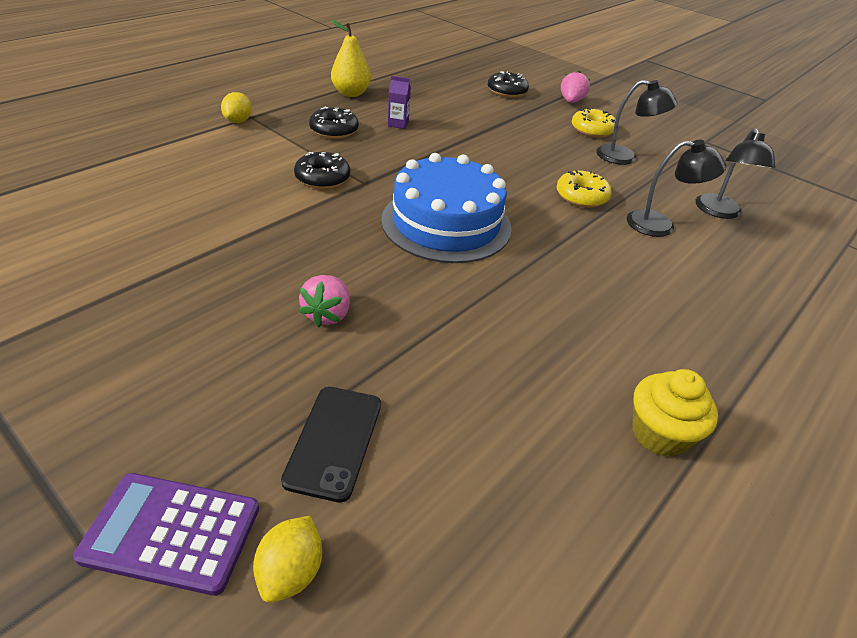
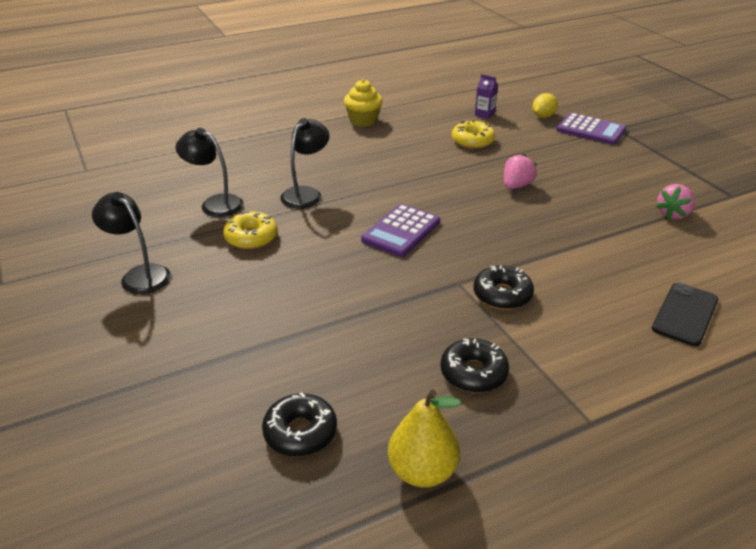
camera: 155 degrees left, 5 degrees down
(238, 121) = (609, 413): yellow lemon -> none
(334, 441) = (521, 141): black phone -> black phone (685, 314)
(398, 124) = (378, 375): purple carton -> purple carton (484, 114)
(446, 223) = (401, 231): blue cake -> purple calculator
(507, 91) = (139, 439): black donut -> black donut (300, 432)
(571, 101) = (63, 393): pink strawberry -> pink strawberry (673, 214)
(592, 130) = (117, 324): yellow donut -> yellow donut (472, 141)
(719, 212) = (143, 205): black lamp -> black lamp (306, 193)

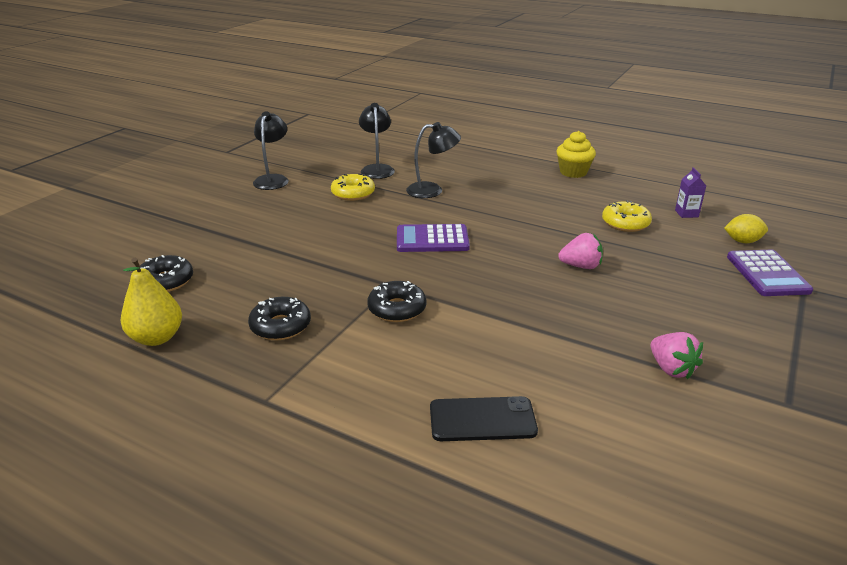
camera: 55 degrees right, 5 degrees down
(673, 214) = (671, 369): pink strawberry -> pink strawberry turned 120 degrees counterclockwise

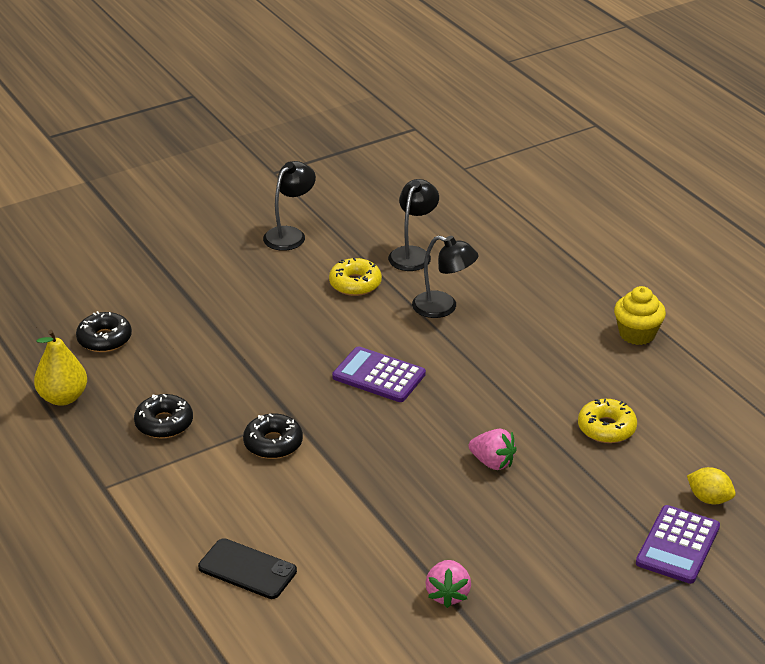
camera: 30 degrees right, 5 degrees up
(686, 213) = (696, 440): purple carton -> none

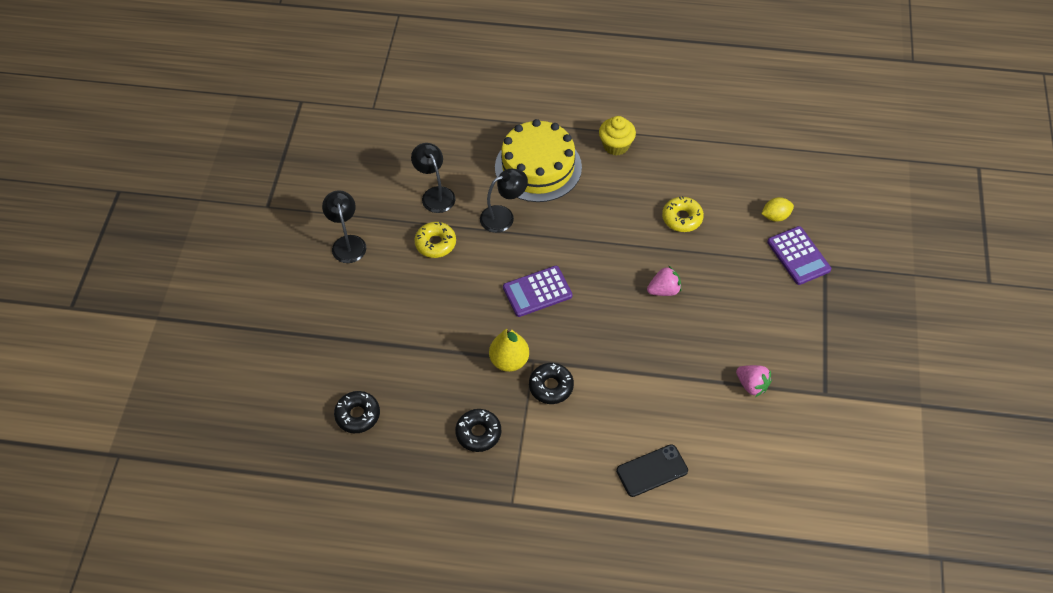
camera: 50 degrees left, 20 degrees up
(63, 398) = (398, 475): yellow pear -> yellow pear (509, 361)
(534, 298) = (538, 167): none -> yellow cake

